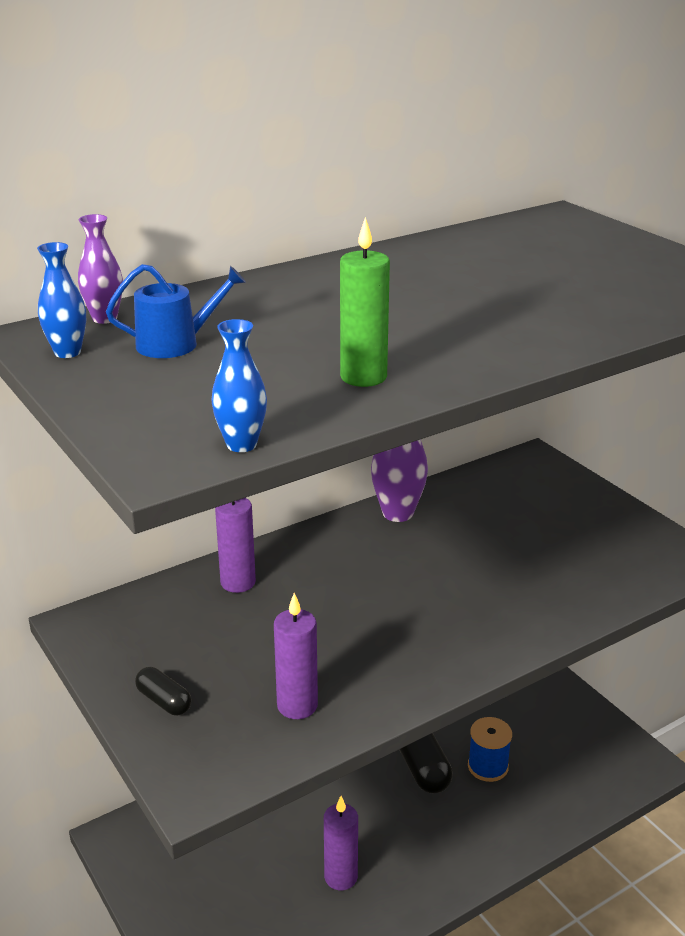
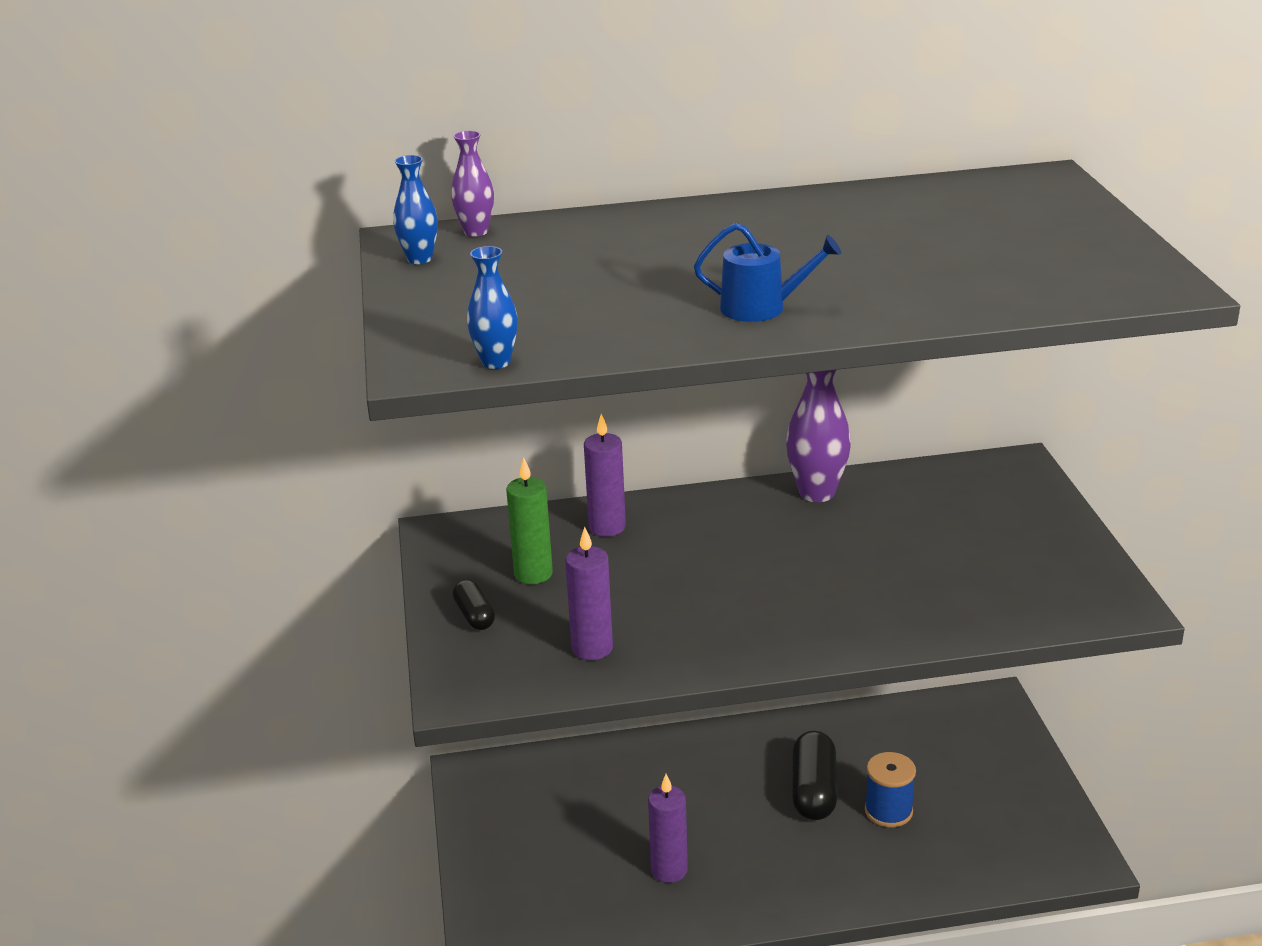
camera: 25 degrees right, 0 degrees up
(175, 344) = (517, 264): blue watering can -> blue watering can (761, 308)
(363, 377) = (656, 321): green candle -> green candle (533, 574)

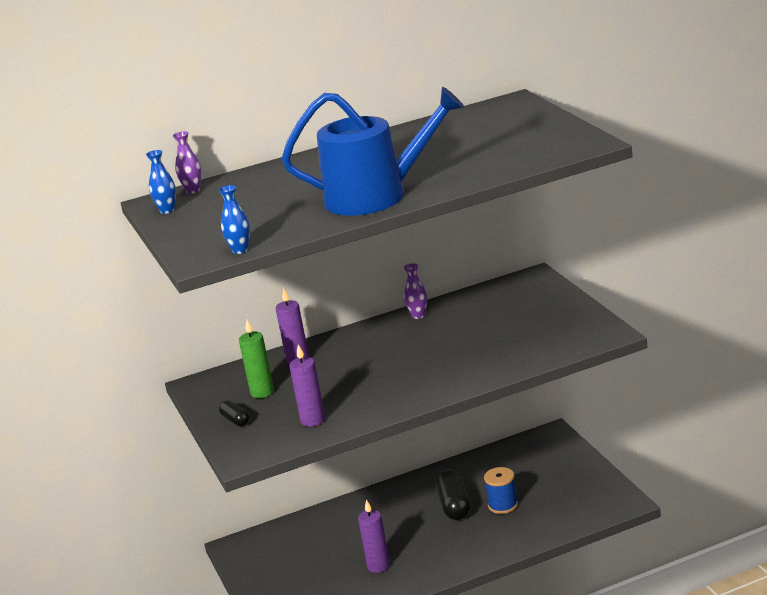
camera: 10 degrees left, 5 degrees down
(761, 308) = (376, 196): blue watering can -> blue watering can, size x2.25
(817, 493) = (418, 315): purple vase -> purple vase, size x0.59

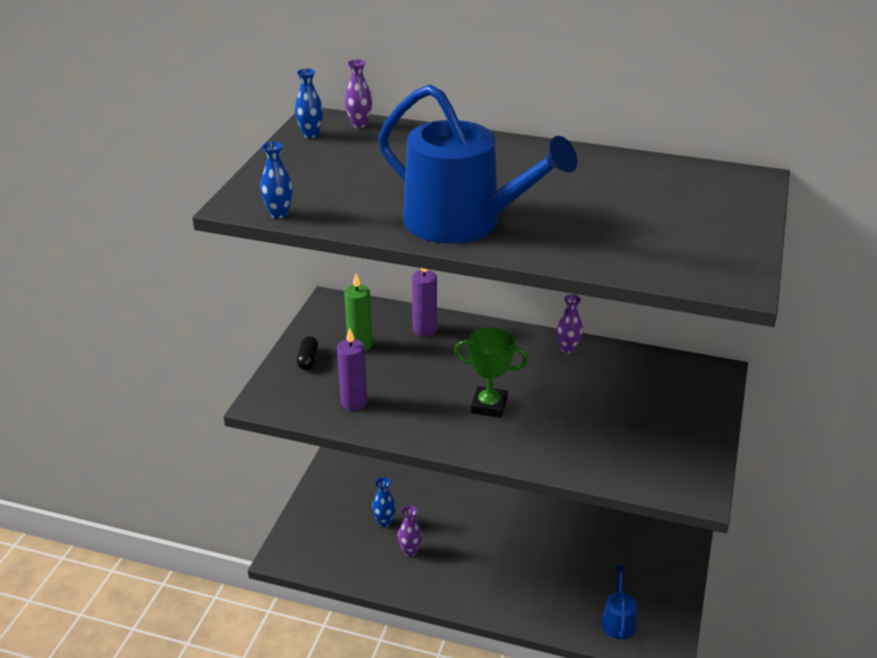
camera: 35 degrees right, 10 degrees up
(334, 563) = (384, 522): none -> blue vase
(378, 566) = (410, 551): purple candle -> purple vase
(413, 370) = (489, 406): none -> green trophy
(454, 505) = (529, 537): black capsule -> none
(503, 505) = (565, 568): blue spool -> none
(575, 509) = (618, 620): none -> blue watering can

